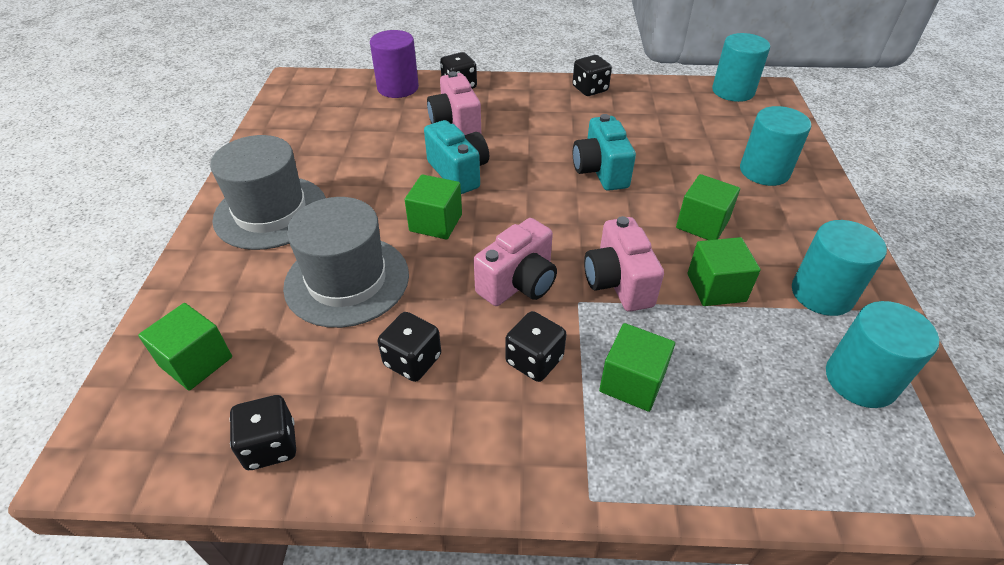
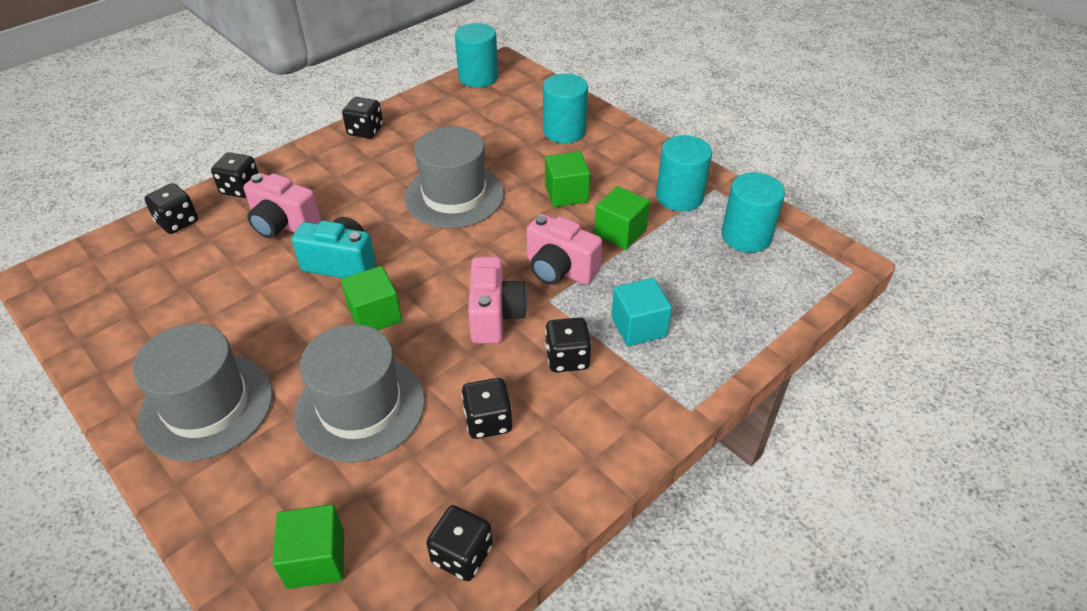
camera: 45 degrees left, 0 degrees up
(398, 88) = (177, 222): purple cylinder -> black dice
(600, 171) = (454, 196): turquoise camera -> grey hat
(632, 382) = (638, 326): green cube -> turquoise cube

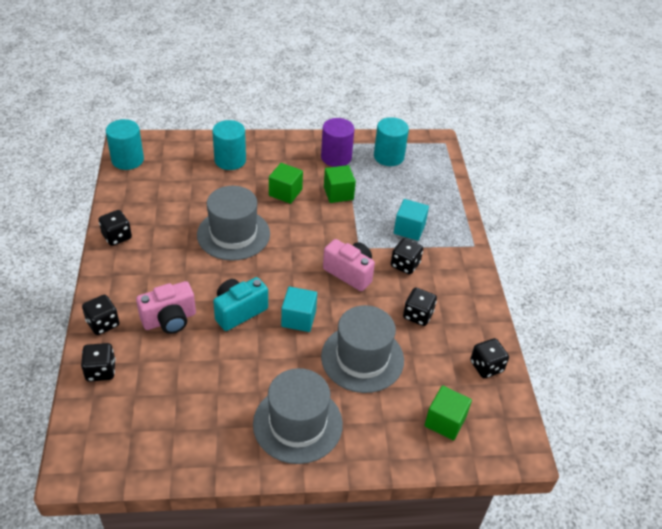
camera: 55 degrees left, 0 degrees up
(375, 315) = (298, 318): green cube -> turquoise cube
(559, 270) = (341, 231): pink camera -> none
(679, 197) = (336, 157): turquoise cylinder -> purple cylinder

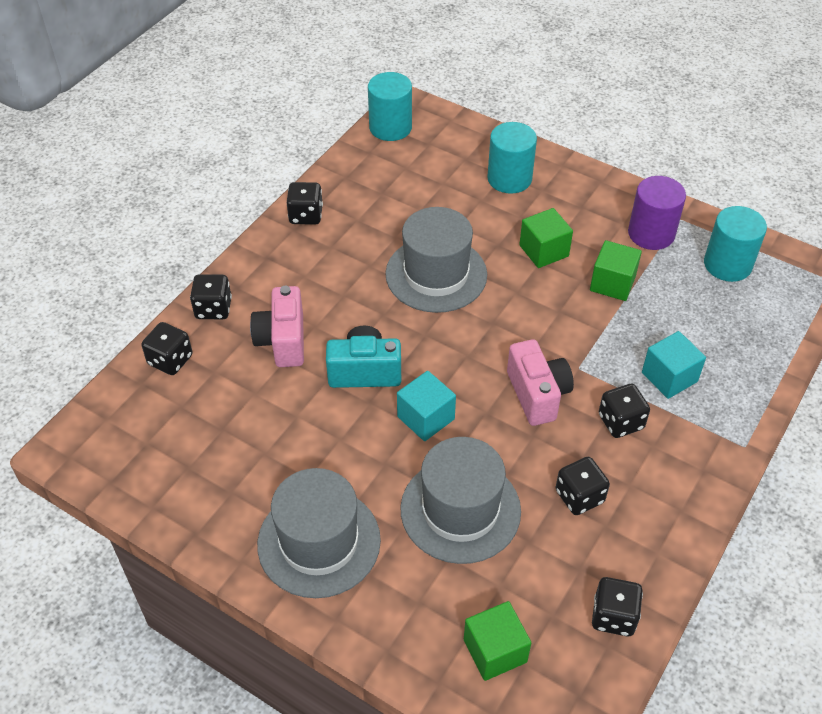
camera: 40 degrees right, 5 degrees up
(169, 320) = (283, 341): pink camera -> pink camera turned 75 degrees clockwise

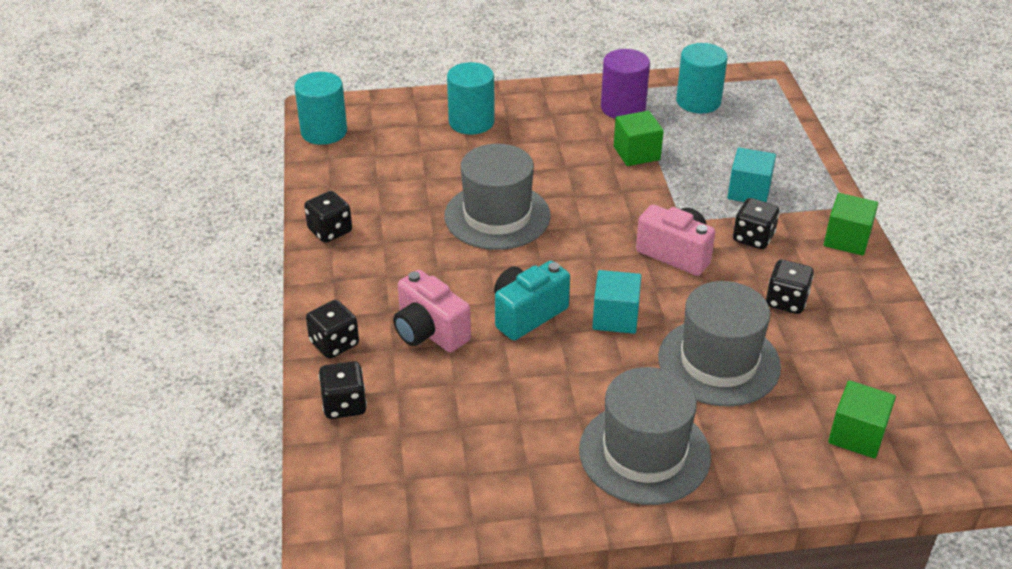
camera: 40 degrees left, 10 degrees down
(544, 251) = (560, 157): green cube -> green cube (847, 239)
(613, 616) = (900, 360): black dice -> none

